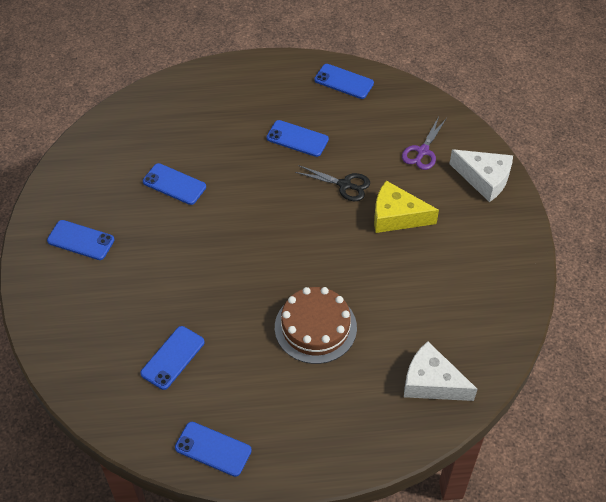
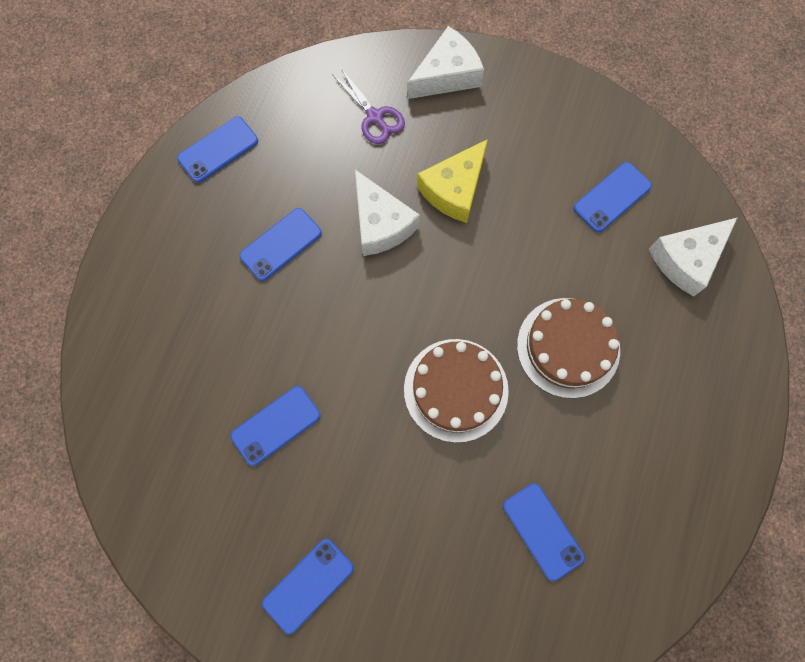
camera: 65 degrees left, 20 degrees up
(213, 449) = (684, 532): blue phone -> blue phone (612, 197)
(248, 271) = (456, 390): none -> brown cake
(344, 185) = (380, 223): black scissors -> white cheese

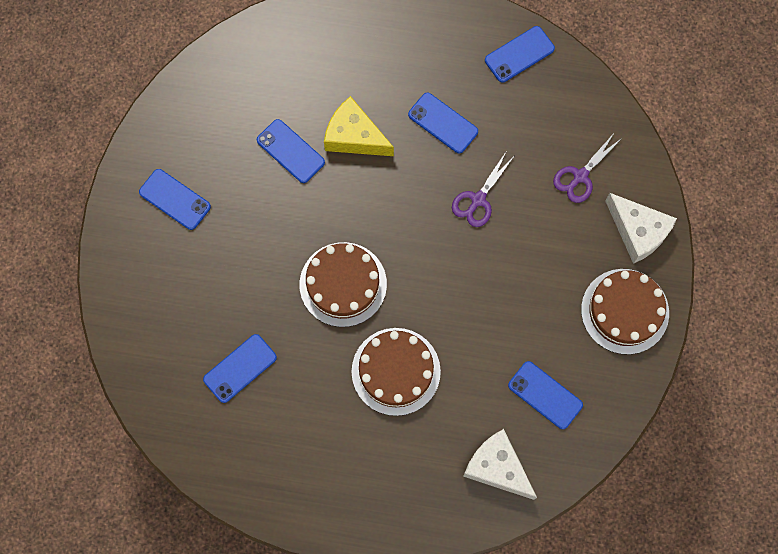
camera: 80 degrees right, 0 degrees up
(218, 150) = (519, 54): blue phone -> blue phone turned 75 degrees counterclockwise
(380, 223) = (478, 199): white cheese -> purple scissors
(454, 189) = (523, 256): yellow cheese -> yellow cheese (354, 136)
(531, 104) = (625, 311): none -> brown cake

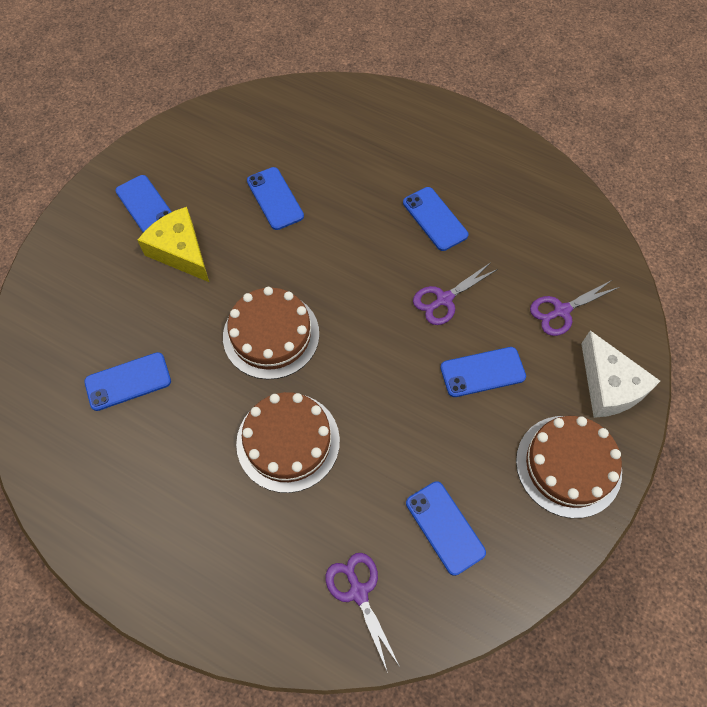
camera: 20 degrees right, 10 degrees down
(354, 136) = (342, 204): yellow cheese -> yellow cheese (180, 251)
(497, 467) = (358, 592): white cheese -> purple scissors
(519, 54) = (534, 182): blue phone -> blue phone (482, 372)

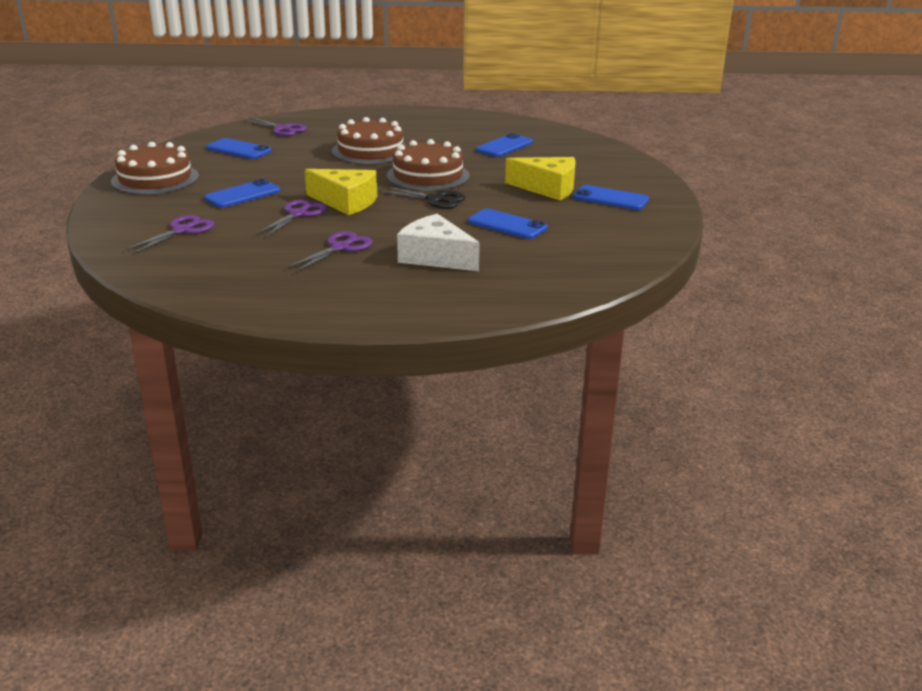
camera: 150 degrees right, 35 degrees down
(301, 275) = (435, 199): none -> black scissors
(387, 307) = (346, 202): none -> yellow cheese
(435, 219) = (340, 248): blue phone -> purple scissors
(609, 386) = (127, 210): white cheese -> white cheese (435, 257)

